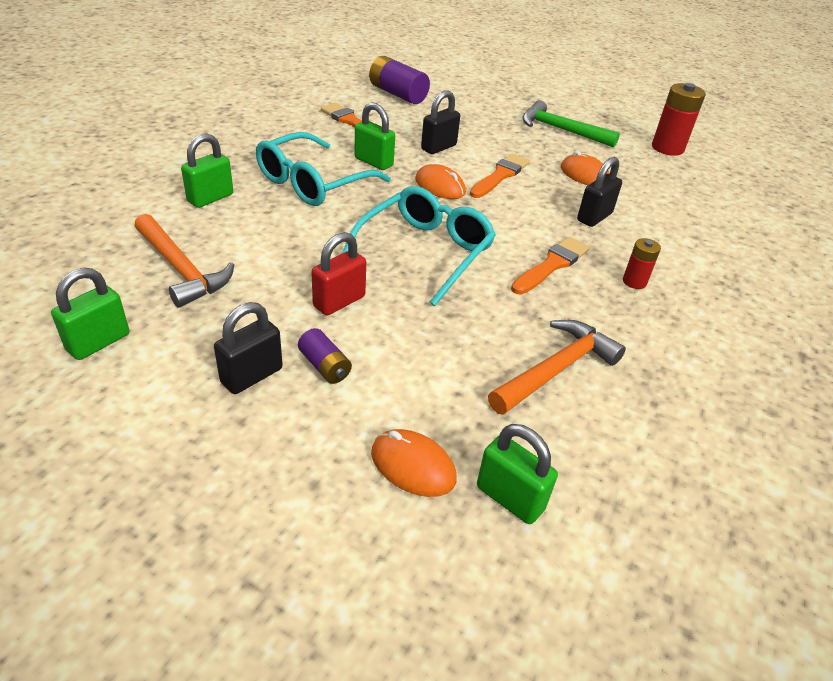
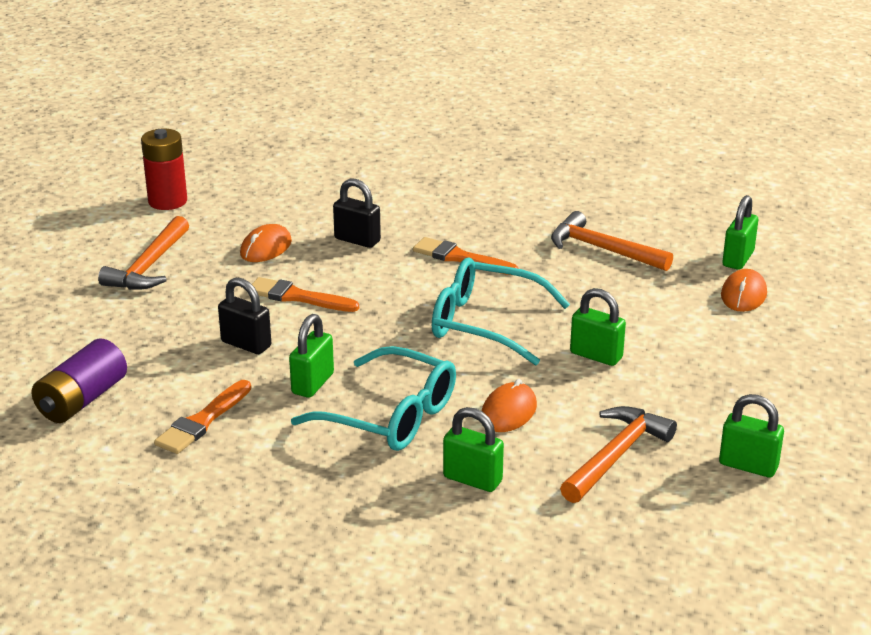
camera: 100 degrees left, 10 degrees down
(252, 376) = (719, 377): black padlock -> none
(325, 366) = (681, 346): purple battery -> none
(339, 301) = (596, 355): red padlock -> green padlock
(440, 186) = (346, 331): orange mouse -> orange mouse (508, 412)
(561, 130) = (149, 266): green hammer -> orange hammer
(634, 282) = (459, 220): red battery -> none

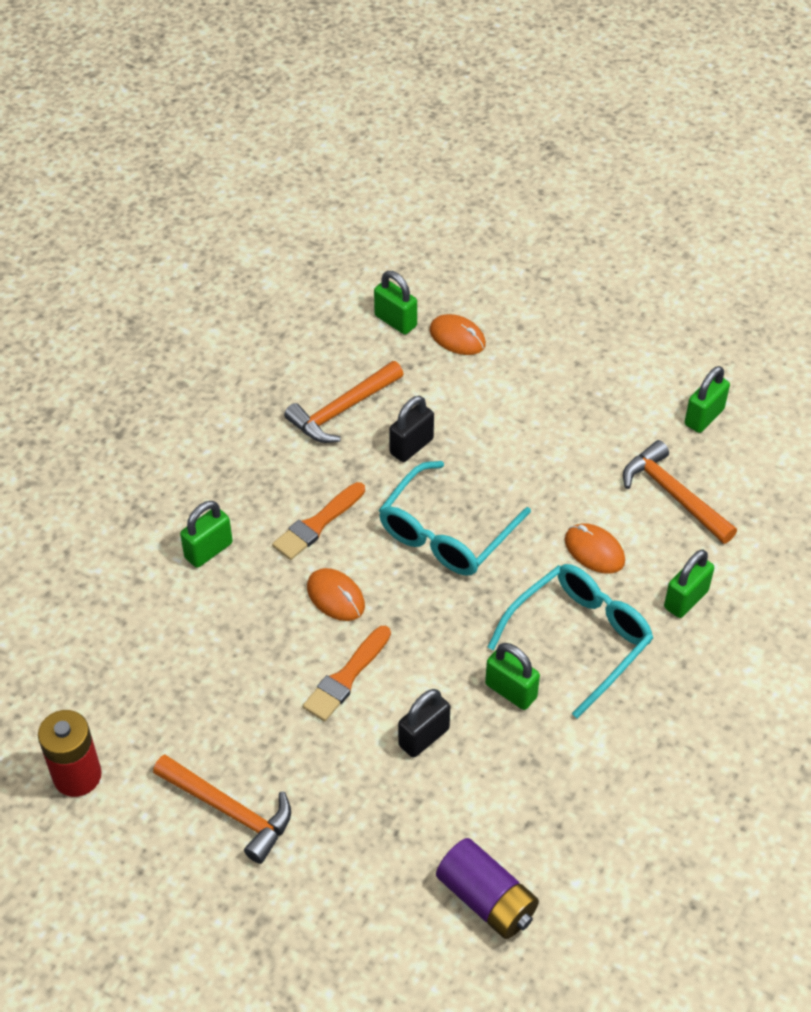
camera: 75 degrees left, 20 degrees up
(203, 421) = (550, 792): orange brush -> none
(266, 248) = (231, 690): orange mouse -> orange mouse (335, 597)
(357, 240) = (246, 604): black padlock -> black padlock (411, 446)
(596, 355) = (524, 466): green padlock -> green padlock (208, 550)

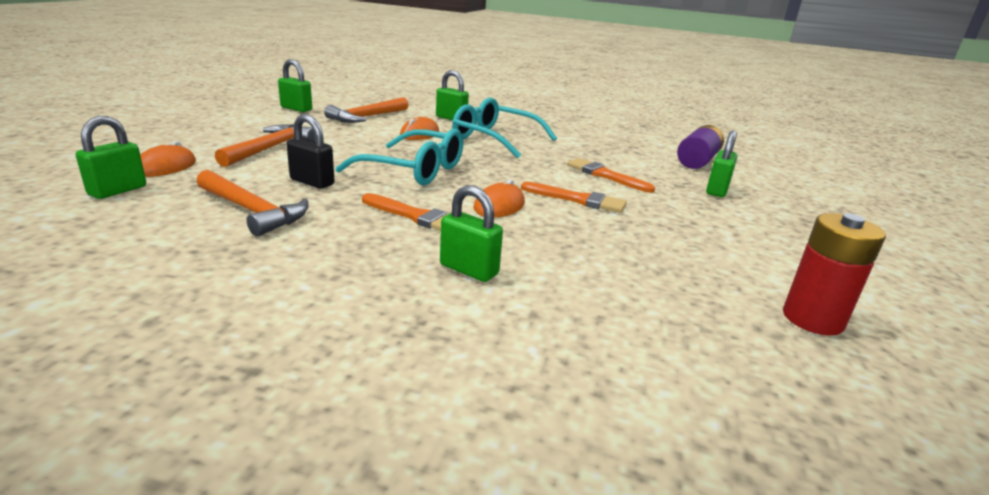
camera: 105 degrees left, 25 degrees down
(229, 811) = (743, 236): orange hammer -> orange hammer (269, 148)
(424, 737) = (606, 175): black padlock -> orange brush
(511, 691) = (548, 154): green padlock -> green padlock (717, 190)

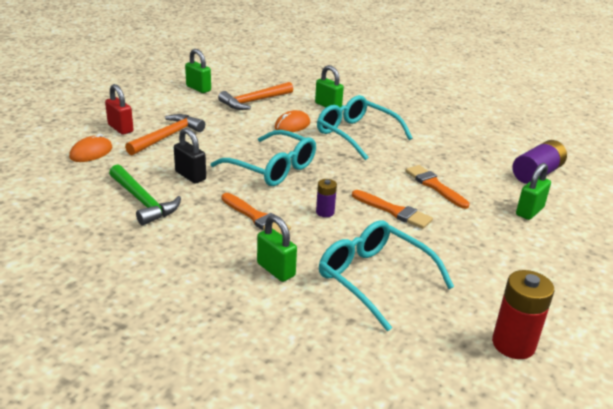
camera: 15 degrees right, 5 degrees up
(118, 191) = (58, 174): green padlock -> none
(204, 143) = (120, 128): none -> red padlock
(252, 211) = (143, 201): orange hammer -> green hammer
(499, 206) = (325, 212): orange mouse -> purple battery
(600, 267) = (374, 279): none -> turquoise glasses

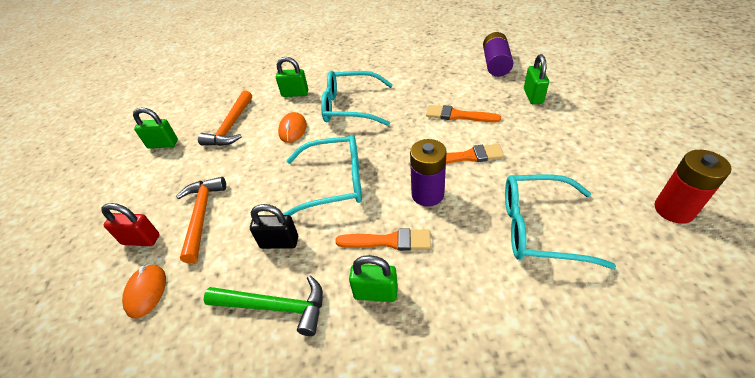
camera: 35 degrees left, 15 degrees up
(276, 270) = (473, 281): green padlock -> green padlock (376, 293)
(325, 212) = (427, 194): purple battery -> purple battery, size x1.80

